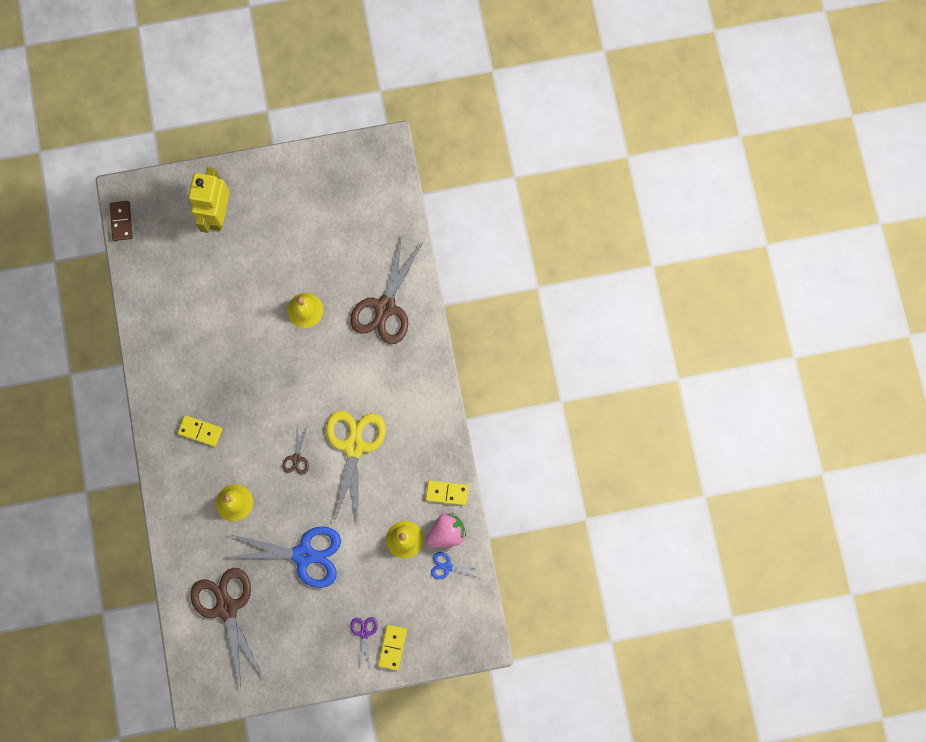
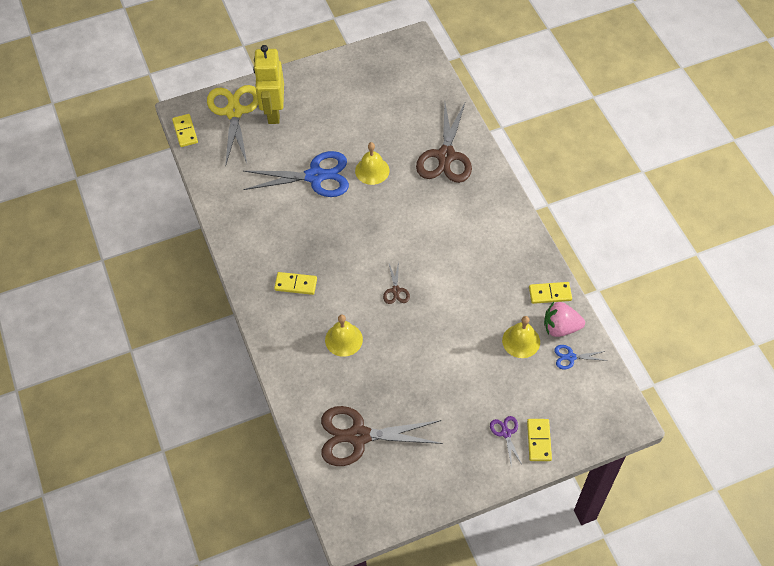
camera: 10 degrees left, 20 degrees down
(121, 221) = (185, 131): brown domino -> yellow domino
(226, 608) = (358, 436): brown scissors -> brown scissors turned 60 degrees counterclockwise
(304, 555) = (425, 373): blue scissors -> blue scissors (315, 176)
(354, 446) = (448, 271): yellow scissors -> yellow scissors (234, 112)
(446, 532) = (560, 327): pink strawberry -> pink strawberry turned 135 degrees counterclockwise

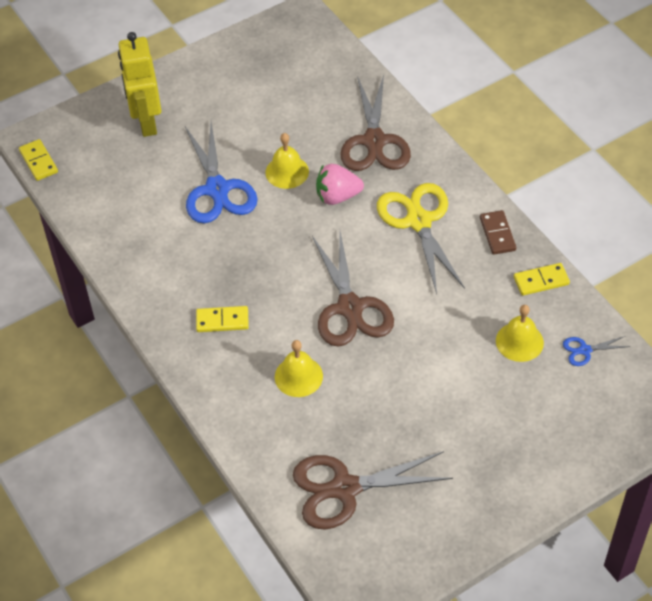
camera: 10 degrees left, 5 degrees down
(234, 112) = (96, 129): yellow scissors -> yellow scissors (418, 221)
(315, 176) = (217, 189): blue scissors -> blue scissors turned 90 degrees clockwise
(396, 290) = (350, 308): brown scissors -> brown scissors, size x2.25
(506, 433) = (527, 453): purple scissors -> none
(524, 249) = (497, 234): none -> brown domino
(539, 440) = (570, 455): yellow domino -> none
(560, 327) = (563, 318): pink strawberry -> pink strawberry (337, 196)

